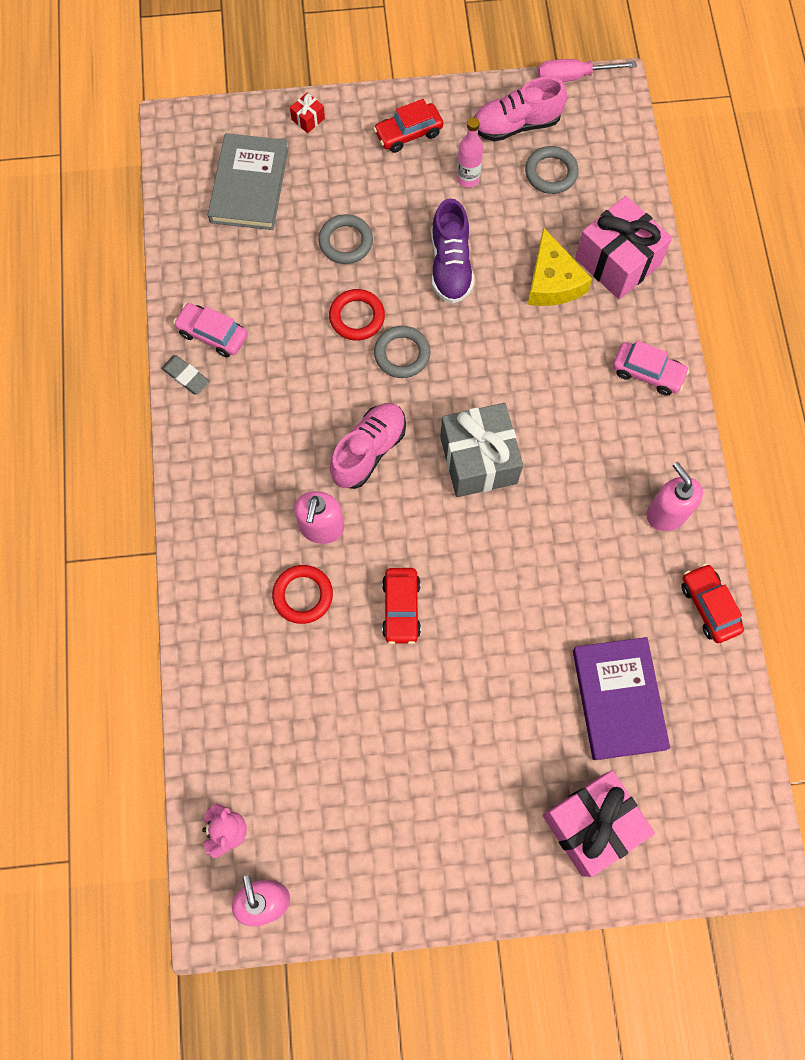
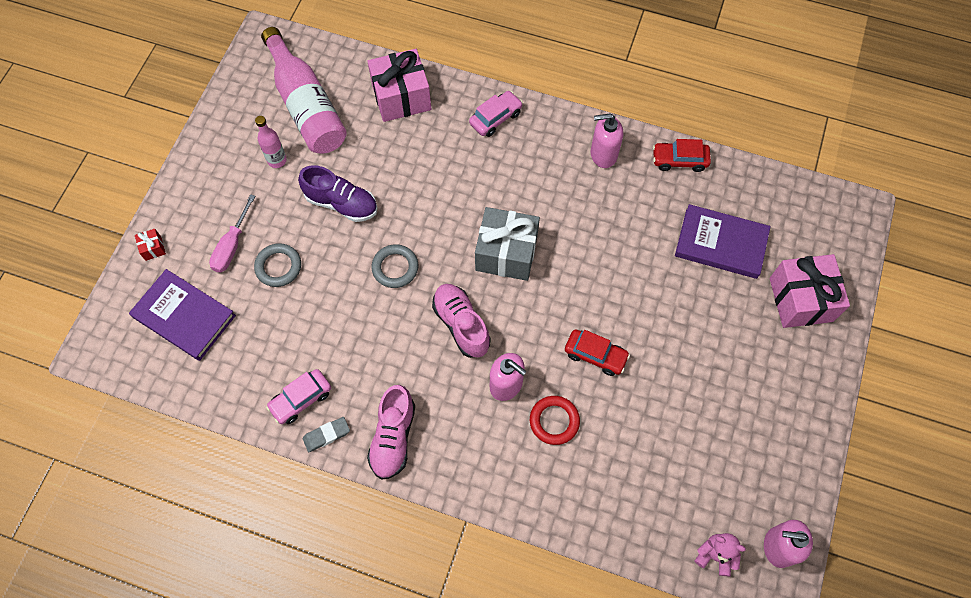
camera: 65 degrees left, 5 degrees down
(249, 185) = (184, 316): grey book -> purple book
(357, 317) = (347, 286): red ring -> none
(408, 133) = (213, 183): red car -> none
(516, 125) = (253, 110): pink shoe -> pink shoe (393, 437)
(551, 173) = (306, 105): grey ring -> pink bottle
(552, 281) = (393, 143): yellow cheese -> none
(572, 77) = (237, 57): pink screwdriver -> pink screwdriver (231, 246)

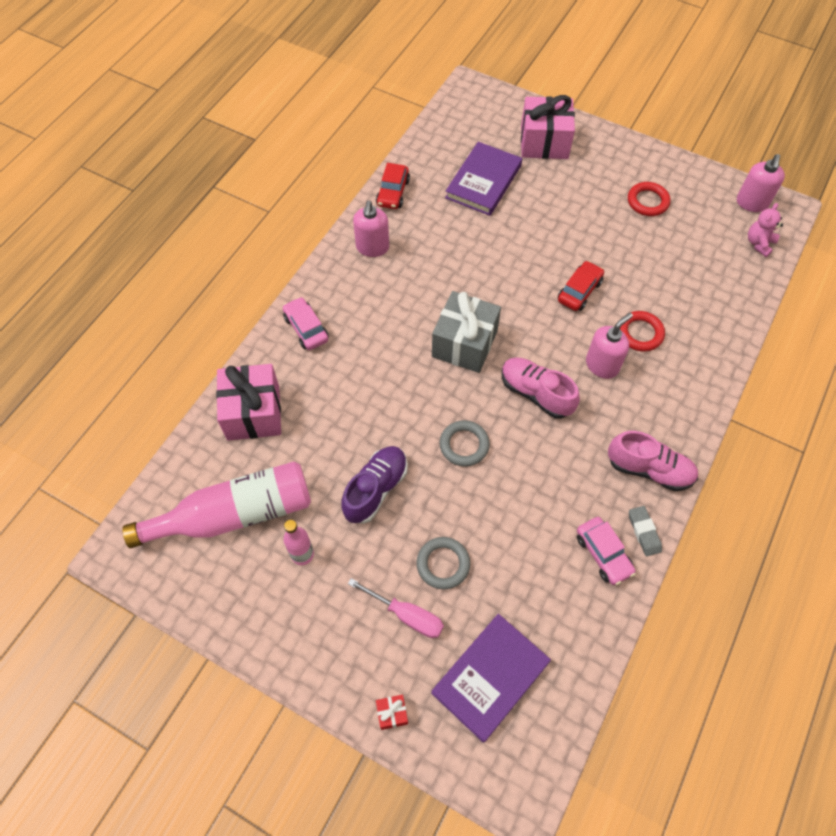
camera: 80 degrees left, 5 degrees down
(461, 324) = (536, 393): pink shoe -> pink shoe turned 60 degrees clockwise
(743, 421) = (647, 201): none -> red ring

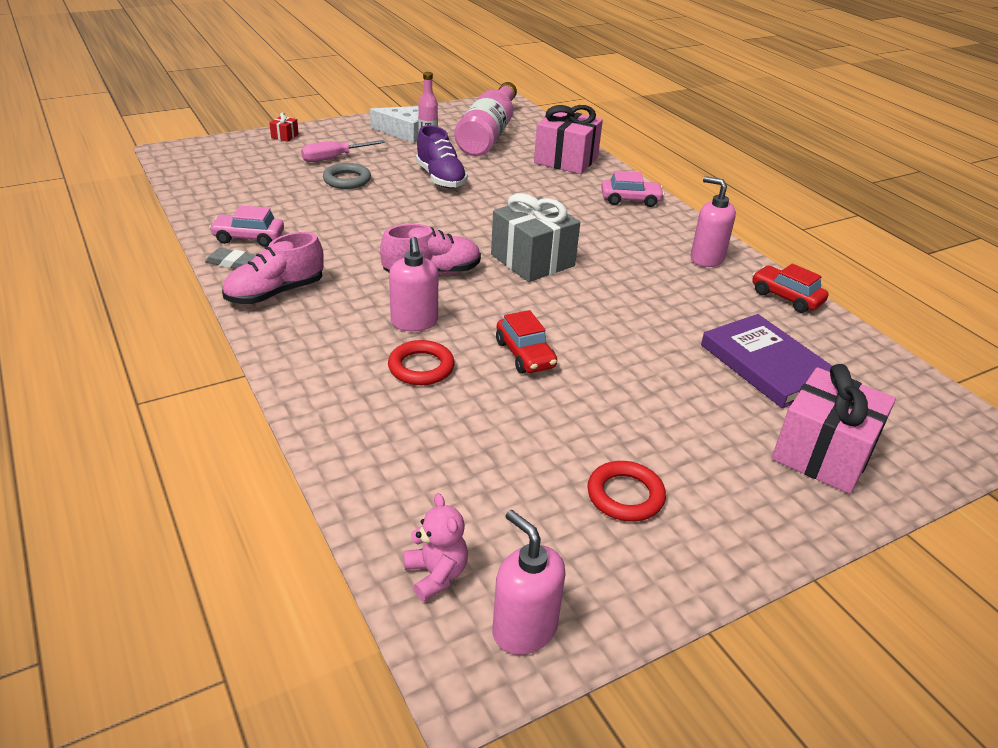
camera: 120 degrees right, 25 degrees down
(286, 598) = (405, 132): none -> white cheese
(464, 445) = (428, 221): grey ring -> none
(490, 677) = (249, 167): purple book -> none

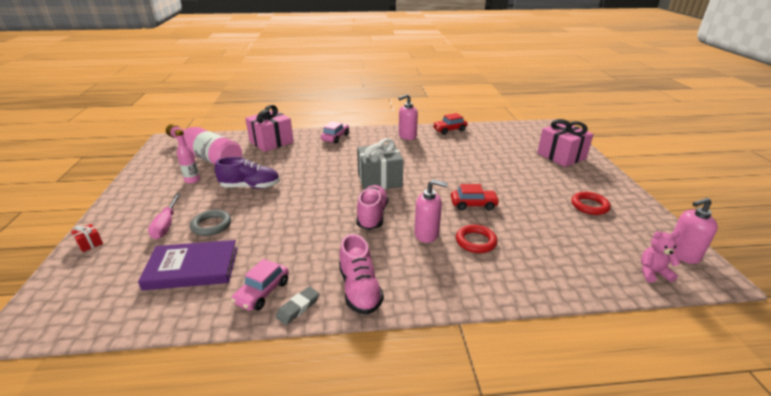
camera: 65 degrees left, 5 degrees down
(405, 132) = (161, 185): white cheese -> none
(767, 365) = (499, 148): purple book -> purple book (192, 268)

